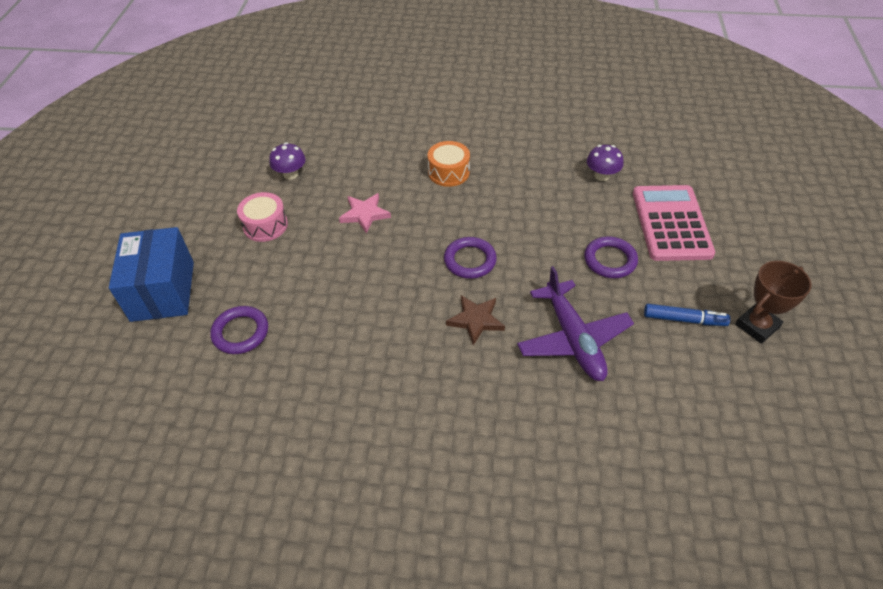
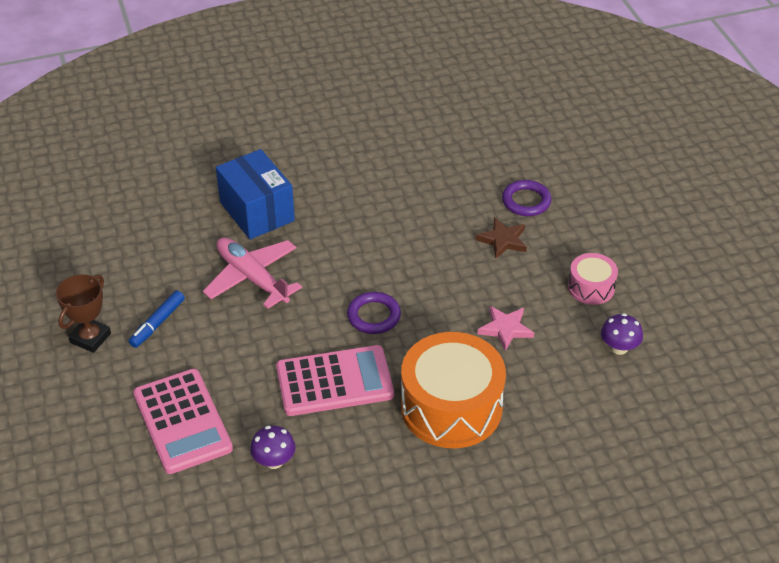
camera: 155 degrees right, 5 degrees down
(162, 291) = (620, 208): blue box -> blue box (257, 211)
(448, 172) = (451, 407): orange drum -> orange drum, size x2.01
(475, 320) = (341, 267): brown star -> brown star (503, 240)
(531, 216) = (334, 382): none -> pink calculator
(573, 339) = (252, 278): purple plane -> pink plane
(610, 260) = (238, 359): purple ring -> none
(684, 319) = (157, 323): blue marker -> blue marker turned 45 degrees counterclockwise

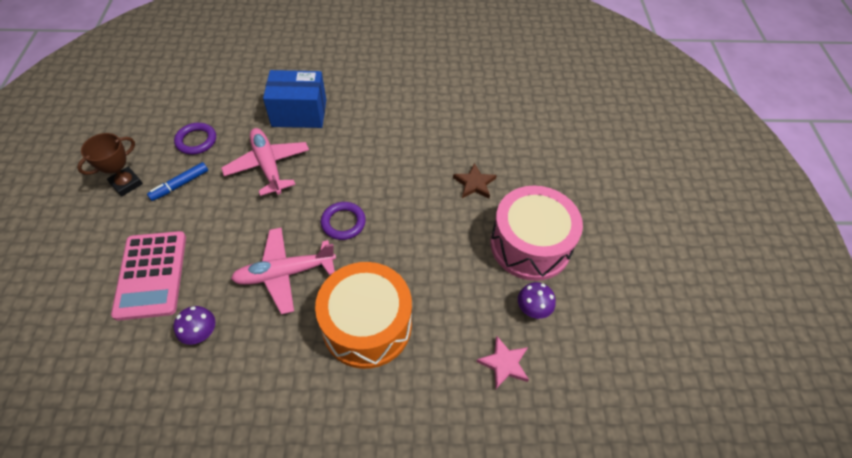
camera: 15 degrees right, 10 degrees up
(257, 211) = (299, 113): blue box -> blue box turned 75 degrees counterclockwise
(334, 382) = (285, 273): pink calculator -> pink plane
(505, 329) = (443, 264): pink star -> pink star (504, 364)
(526, 201) = (507, 155): purple ring -> purple ring (196, 141)
(591, 287) = (530, 245): pink drum -> pink drum, size x2.01

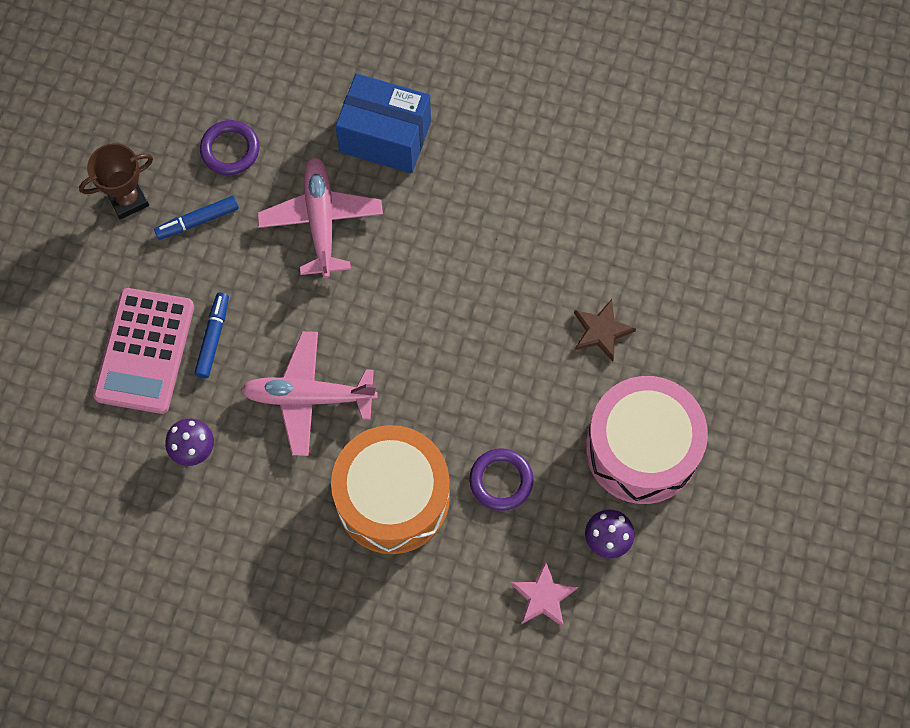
camera: 20 degrees right, 15 degrees up
(204, 253) = (213, 338): none -> blue marker
(343, 223) = (401, 343): purple ring -> purple ring (501, 481)

